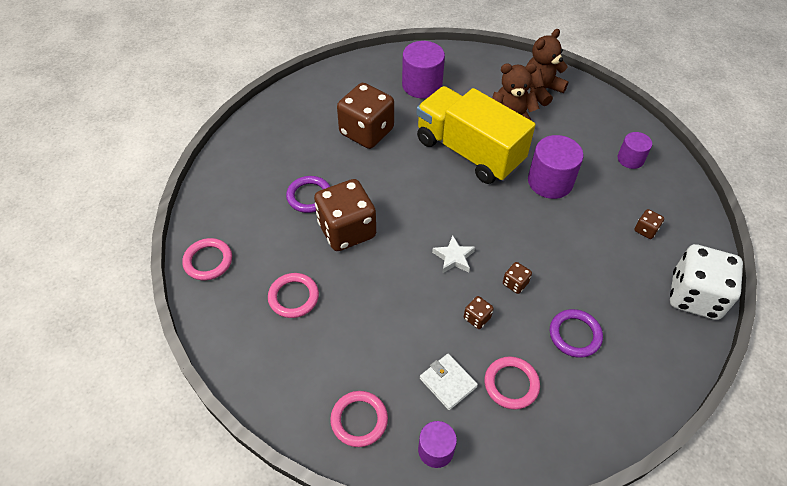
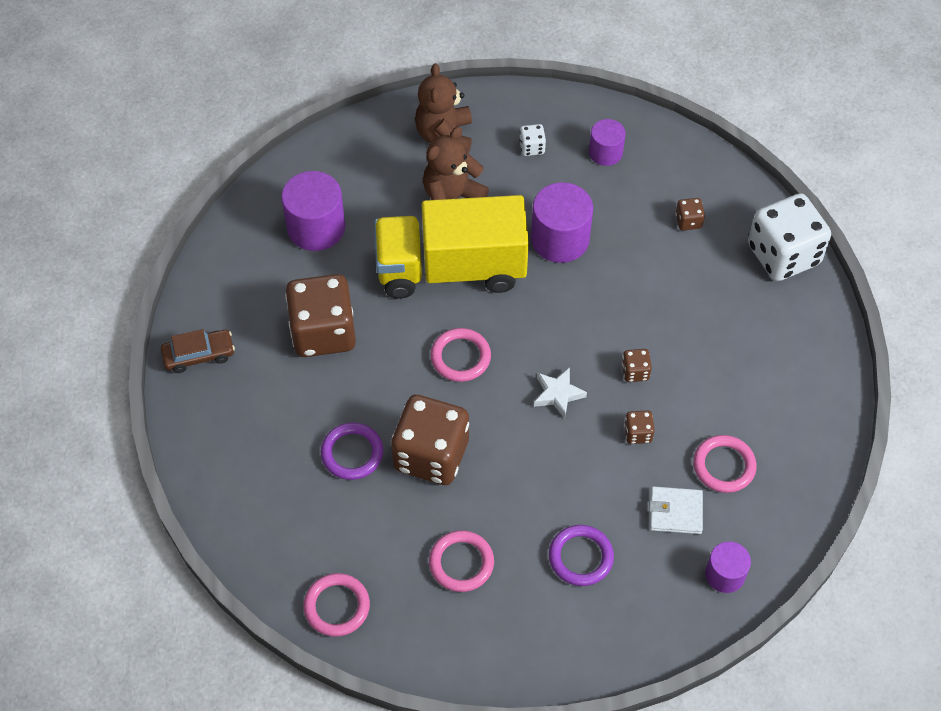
camera: 45 degrees left, 5 degrees up
(297, 98) = (199, 355): none -> brown car
(359, 420) = (642, 610): pink ring -> pink ring (460, 357)
(575, 335) = (728, 376): purple ring -> purple ring (580, 557)
(586, 127) = (532, 147): none -> white dice

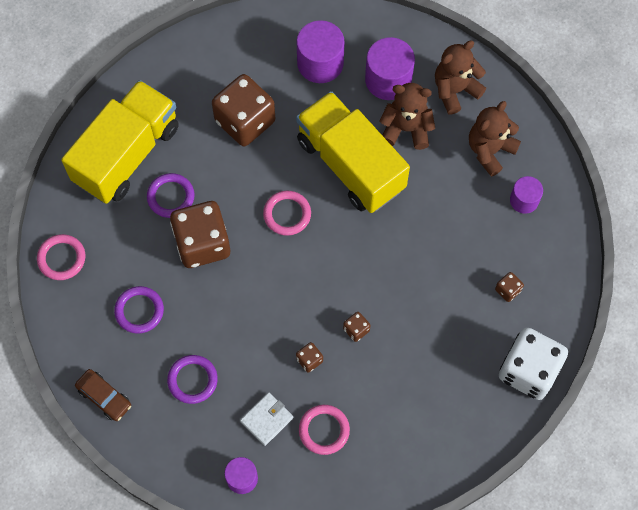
camera: 55 degrees right, 10 degrees up
(199, 355) = (176, 63): brown car -> brown car (104, 397)
(266, 466) = (127, 154): none -> yellow truck
(461, 563) = (139, 311): pink ring -> purple ring
(532, 147) = (490, 150): white dice -> brown teddy bear
(558, 394) = (303, 291): white star -> none
(560, 239) = (427, 216): purple cylinder -> purple cylinder (388, 80)
(675, 512) = (267, 419): white wallet -> white wallet turned 75 degrees clockwise

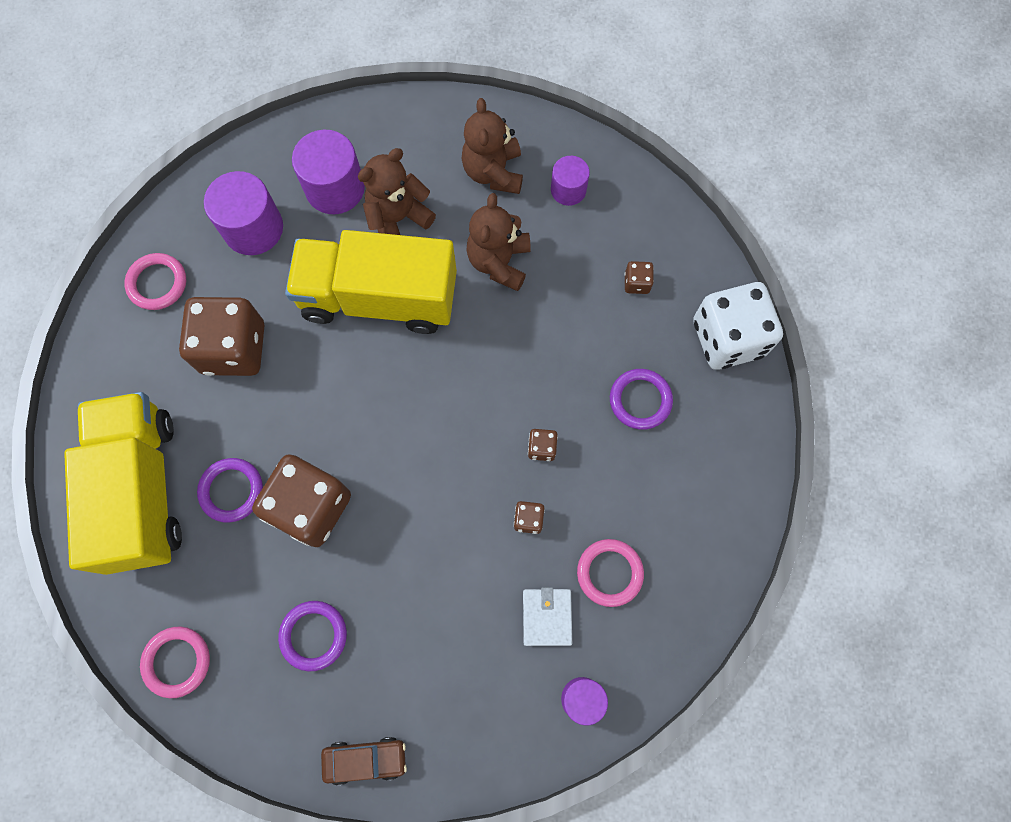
camera: 45 degrees left, 5 degrees up
(192, 380) = (437, 651): purple ring -> purple ring (640, 400)
(287, 214) = (366, 400): pink ring -> pink ring (157, 283)
(455, 90) = (407, 145): brown teddy bear -> brown teddy bear (499, 262)

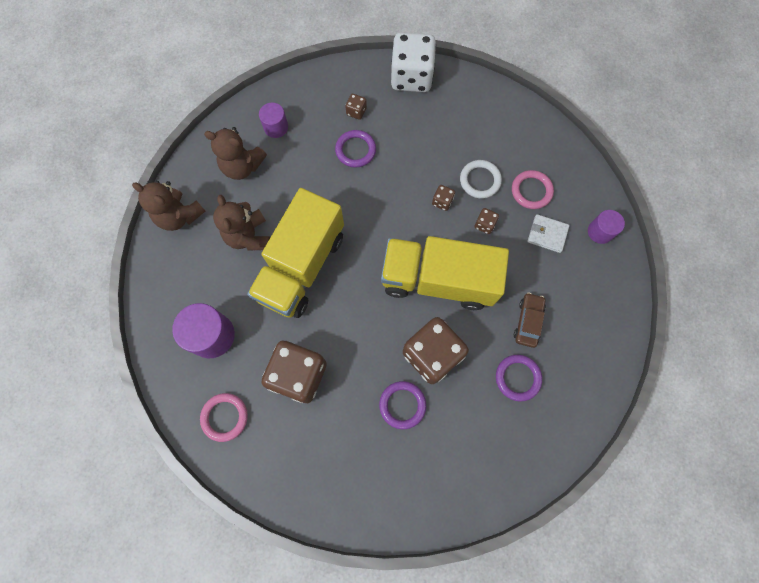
camera: 70 degrees left, 0 degrees up
(142, 490) = (380, 469): yellow truck -> yellow truck (438, 280)
(177, 661) = (508, 475): pink ring -> none
(335, 188) = (206, 270): purple cylinder -> none
(365, 759) = (603, 368): brown car -> brown car (528, 321)
(499, 262) = (308, 184): brown teddy bear -> brown teddy bear (179, 216)
(596, 491) = (480, 180): none -> white ring
(640, 400) = (432, 137): purple ring -> purple ring (355, 150)

